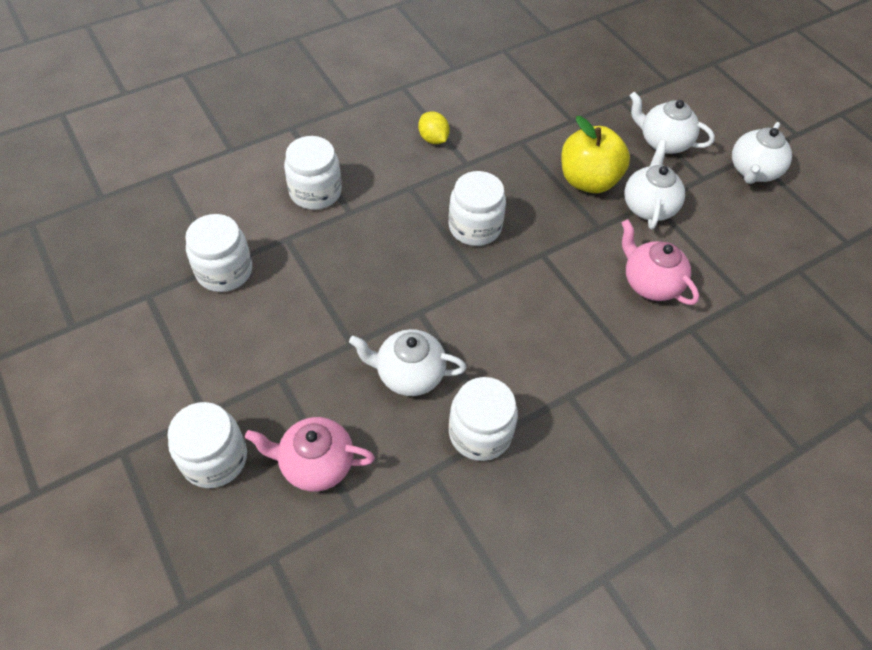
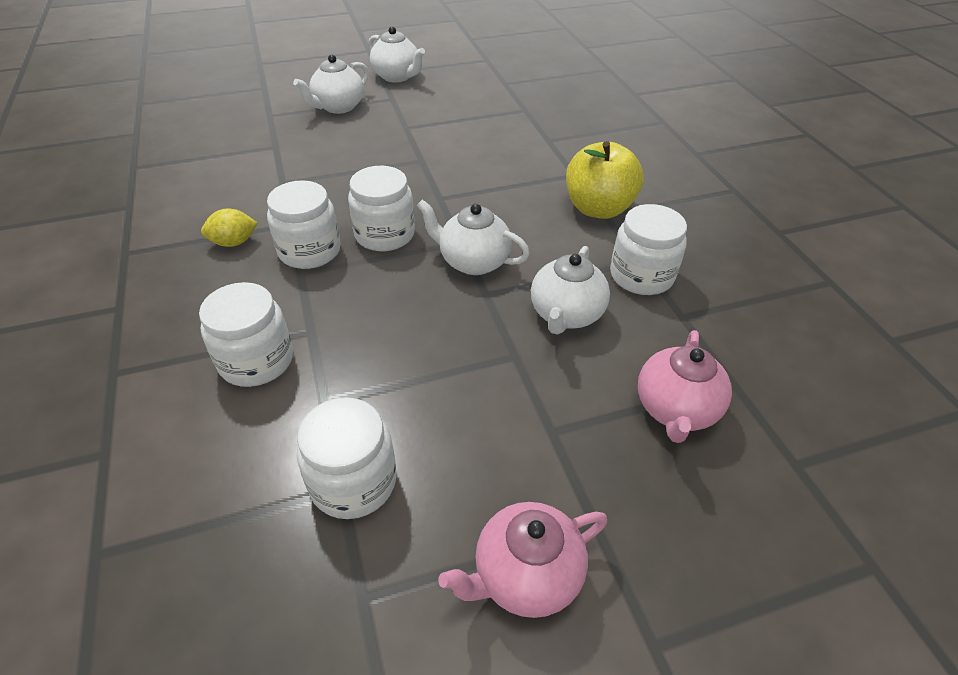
camera: 75 degrees left, 10 degrees down
(214, 458) = (667, 517): white jar -> white jar (309, 251)
(588, 180) = (361, 154): yellow apple -> yellow apple (598, 208)
(648, 206) = (409, 130): white teapot -> white teapot (473, 261)
(650, 283) = (495, 148): pink teapot -> pink teapot (525, 575)

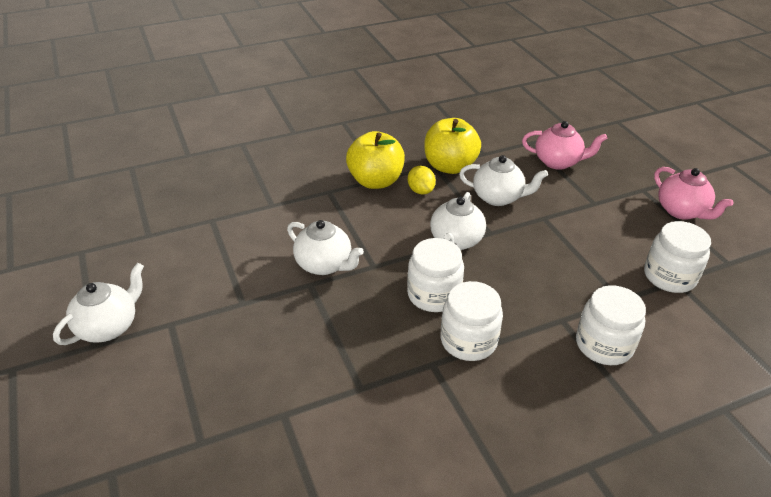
camera: 95 degrees left, 5 degrees down
(234, 242) = (470, 402): yellow lemon -> yellow lemon (420, 190)
(338, 107) = (185, 372): white teapot -> white teapot (324, 265)
(641, 276) = (449, 166): white jar -> yellow apple

